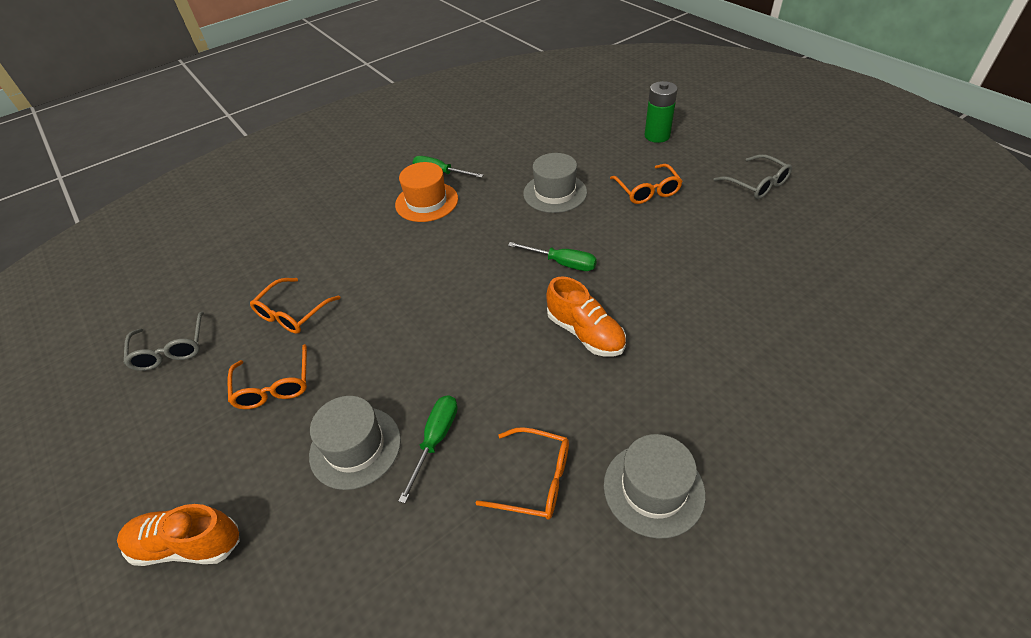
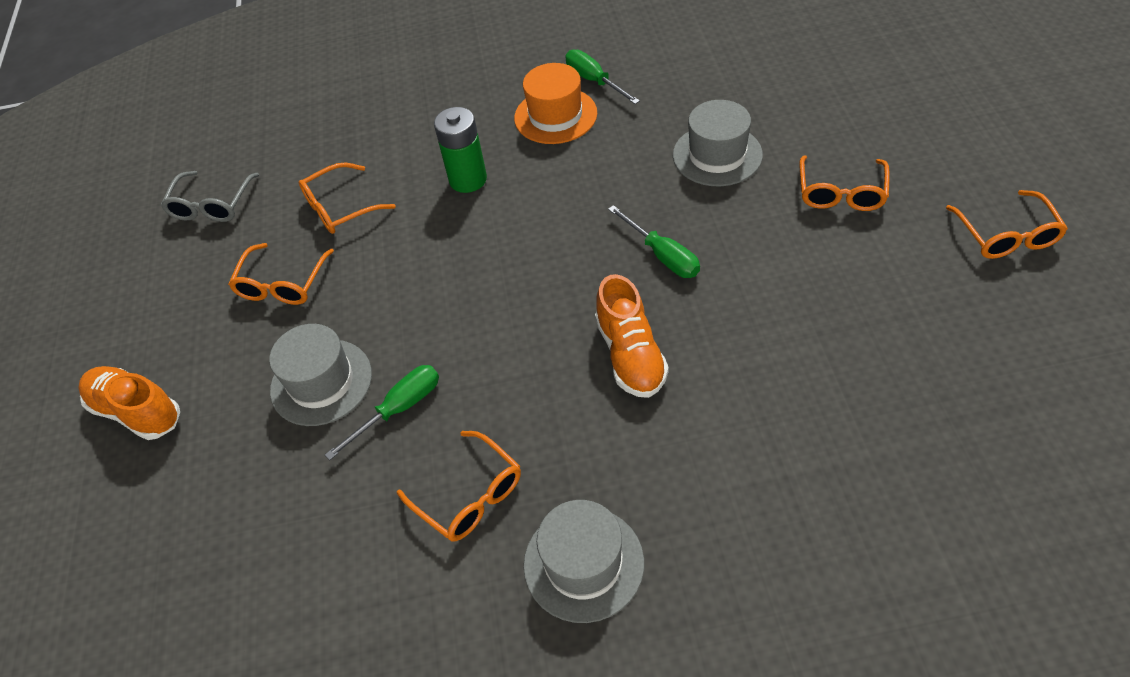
camera: 30 degrees right, 5 degrees up
(657, 136) = (915, 113): green battery -> green battery (468, 179)
(757, 184) = (1006, 235): grey glasses -> orange glasses

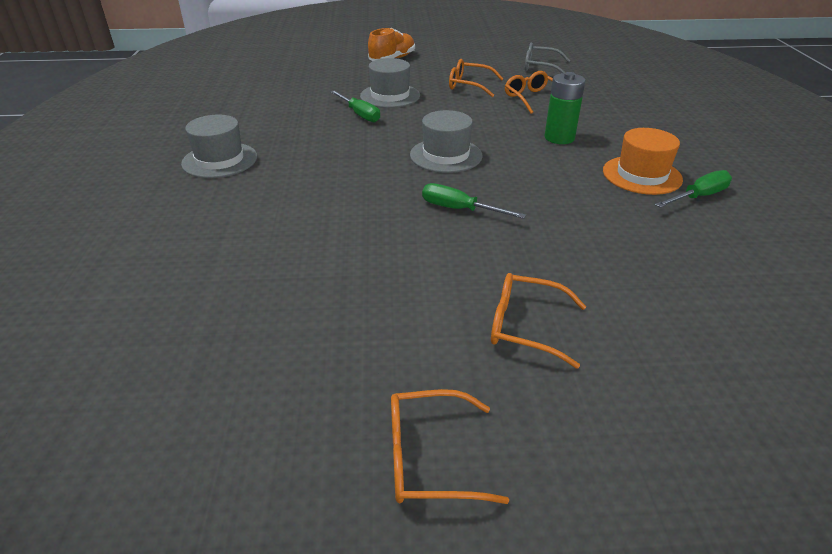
camera: 90 degrees right, 15 degrees down
(469, 496) = (288, 131): orange glasses -> none
(630, 355) = (363, 187): orange shoe -> none
(662, 255) = (459, 209): green screwdriver -> green screwdriver turned 60 degrees clockwise
(717, 155) = (589, 253): grey hat -> grey hat (446, 155)

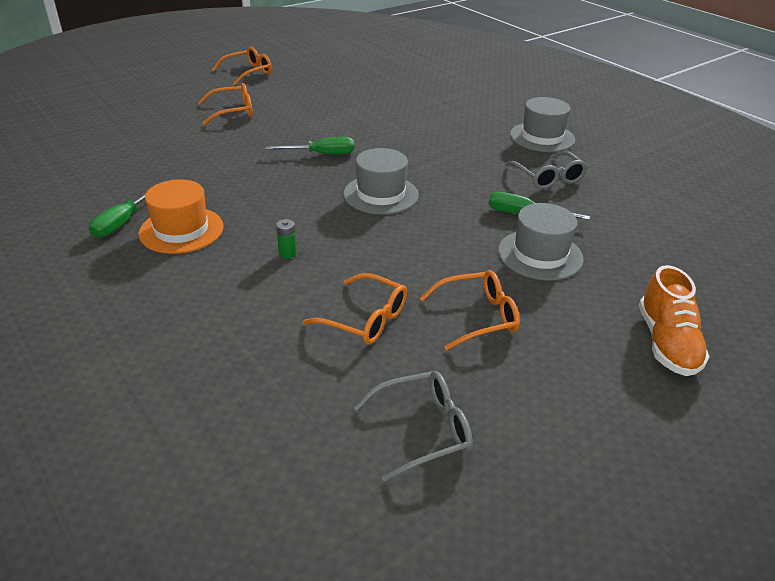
camera: 145 degrees right, 0 degrees up
(293, 129) = (548, 178): none -> grey glasses
(559, 138) = (287, 253): green battery -> green battery, size x0.47

